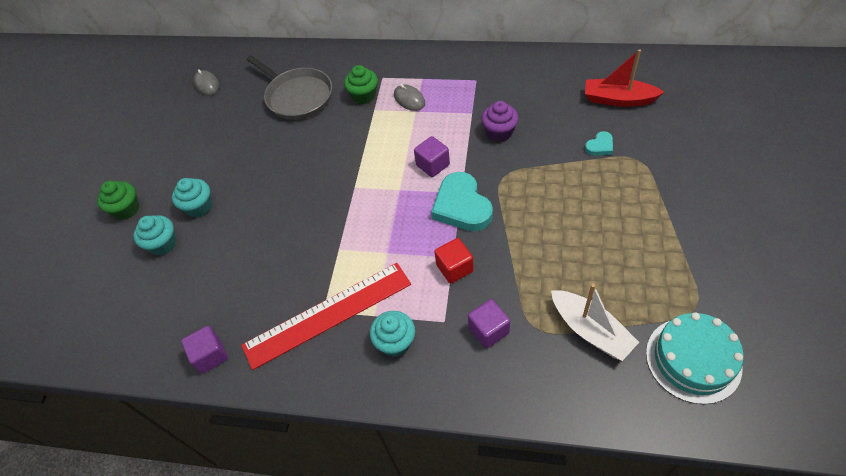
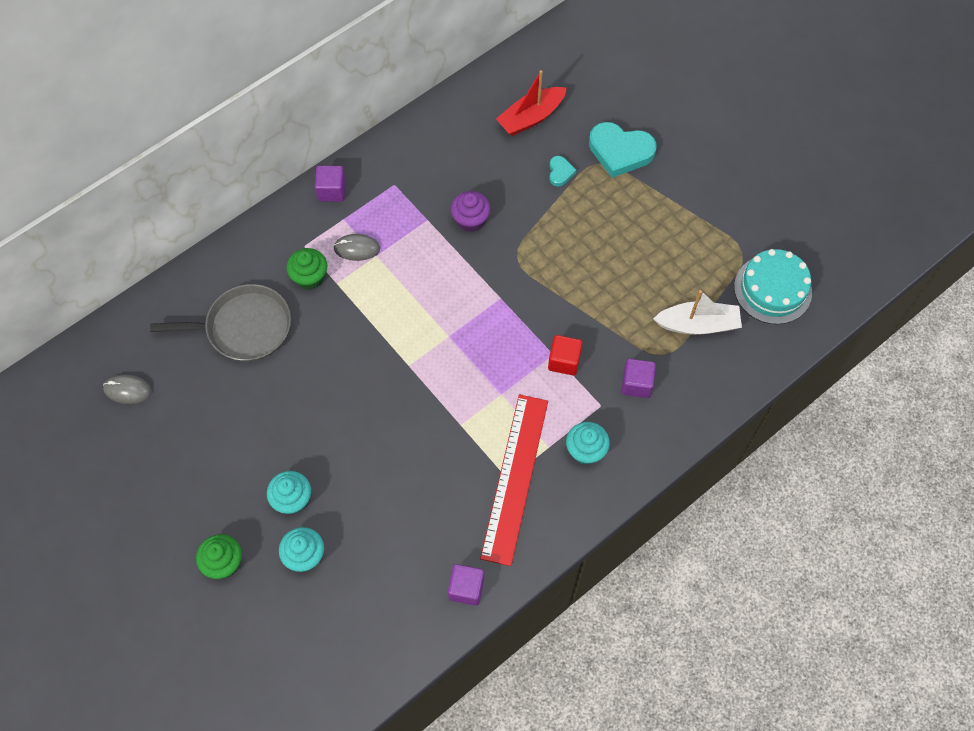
camera: 55 degrees left, 10 degrees up
(432, 165) = (450, 293): purple cube -> purple cube (331, 191)
(462, 206) = (513, 308): turquoise heart -> turquoise heart (620, 151)

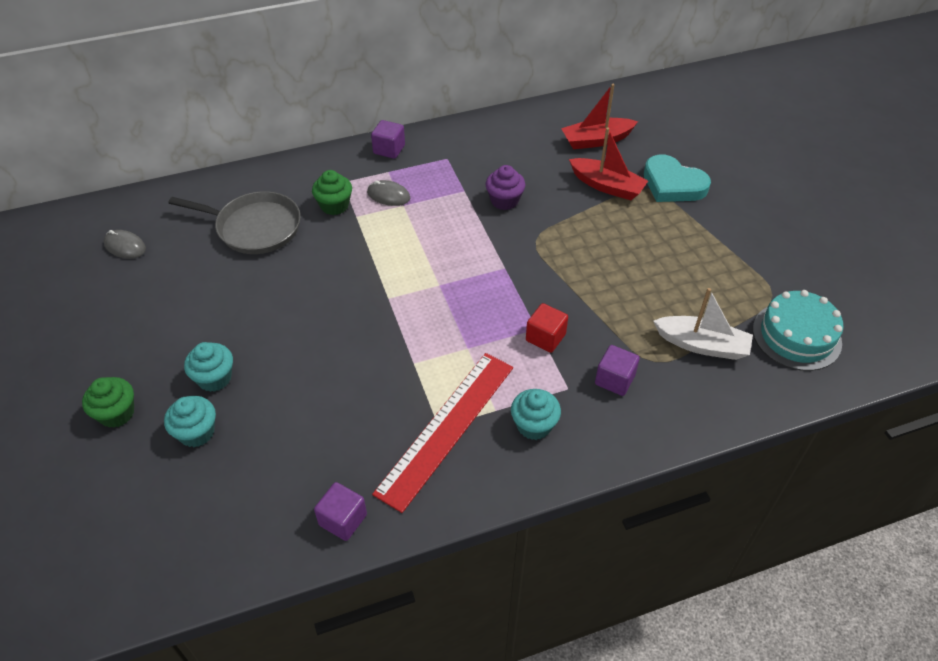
camera: 20 degrees right, 15 degrees down
(560, 172) = (607, 186): turquoise heart -> red boat

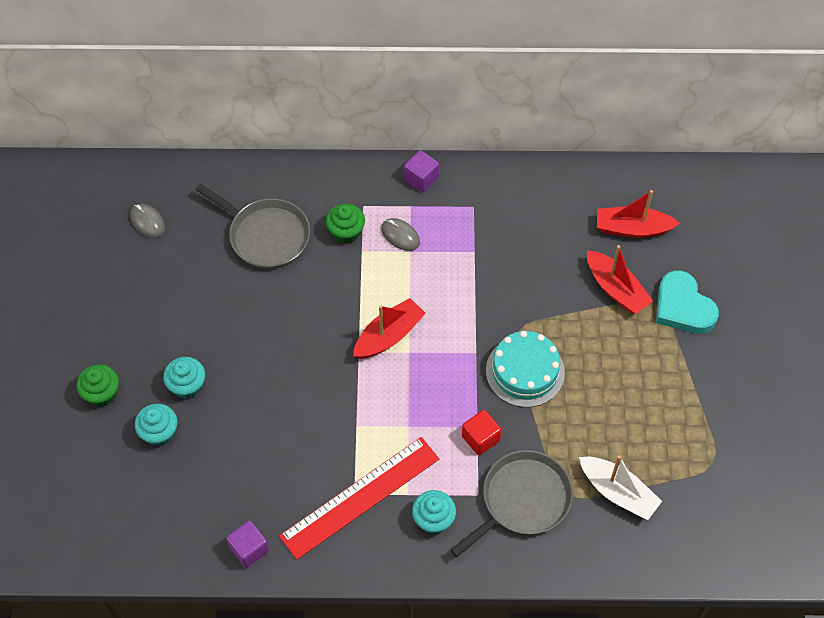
camera: 20 degrees right, 10 degrees up
(413, 276) = (389, 336): none -> red boat
(504, 201) = (508, 276): purple cupcake -> none
(614, 380) = (522, 500): purple cube -> grey pan
(796, 336) = (710, 512): turquoise cake -> turquoise cake (525, 371)

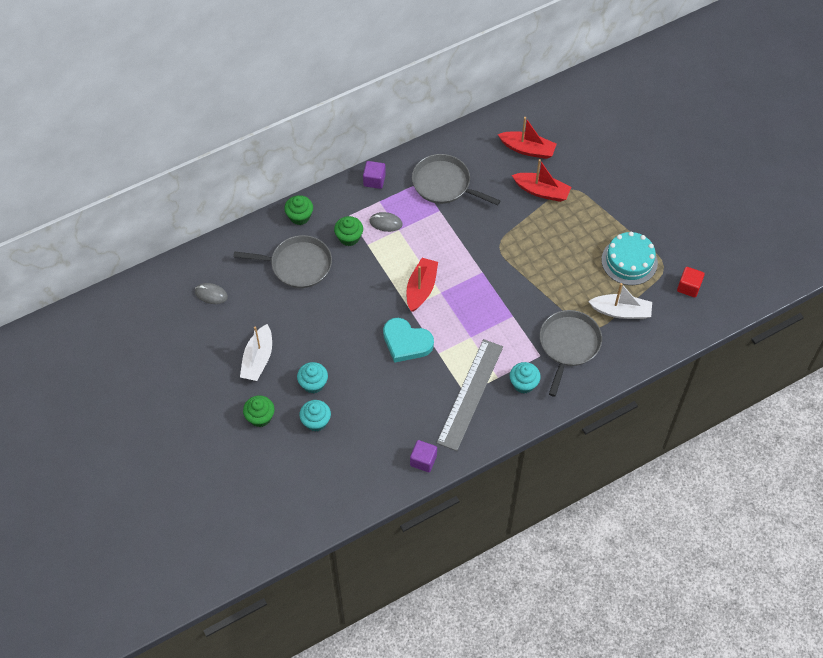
camera: 30 degrees left, 0 degrees up
(146, 324) = (258, 359): none -> white boat
(306, 180) = (300, 216): none -> green cupcake
(360, 497) = (470, 394): red ruler -> grey ruler
(480, 438) = (519, 321): red cube -> red cube (688, 287)
(501, 222) = (444, 184): none -> grey pan
(525, 371) = (519, 268): turquoise cake -> turquoise cake (629, 261)
(632, 229) = (527, 149): red boat -> red boat turned 135 degrees counterclockwise
(683, 307) = (588, 183): turquoise heart -> turquoise heart (406, 342)

